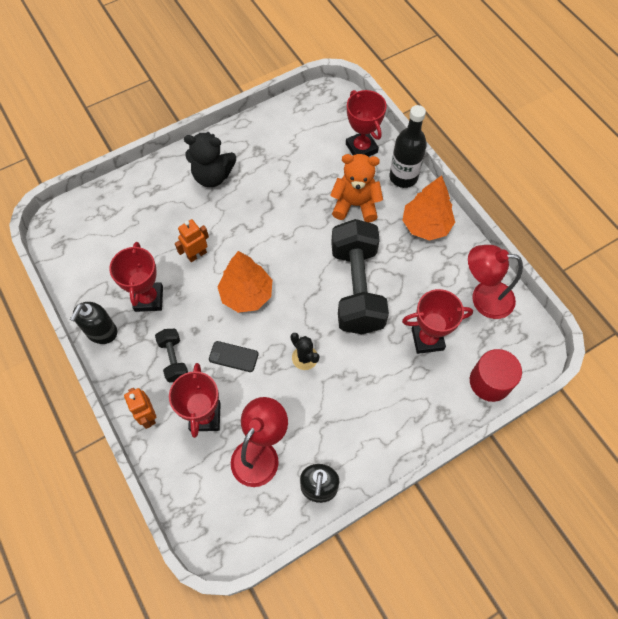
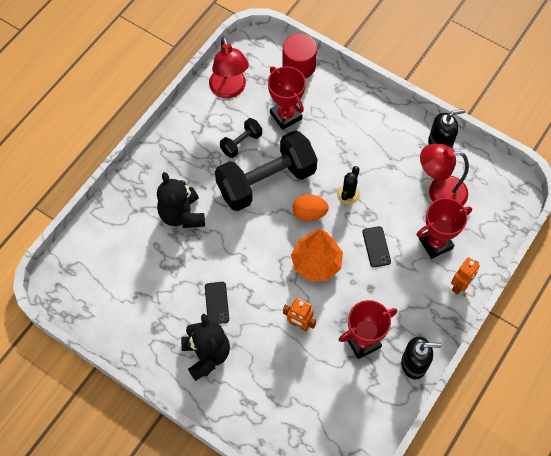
camera: 115 degrees left, 0 degrees up
(174, 359) = (404, 291): black dumbbell -> black dumbbell (241, 143)
(254, 200) = (216, 303): none -> black phone
(302, 311) = (309, 213): none -> orange egg
(355, 205) = (182, 215): orange teddy bear -> black teddy bear
(361, 148) = (114, 234): red trophy -> none
(403, 177) = (133, 187): black bottle -> none
(426, 225) = (178, 152): orange tree -> none

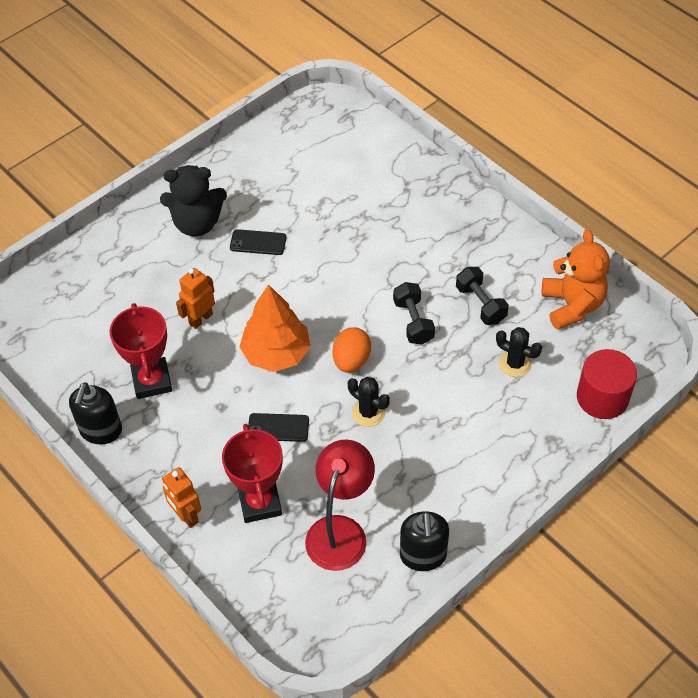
camera: 105 degrees right, 10 degrees down
(182, 215) = (388, 226): black teddy bear -> none
(229, 90) = (572, 305): red lamp -> orange teddy bear
(266, 181) = (413, 322): black dumbbell -> black dumbbell, size x0.46
(286, 116) = (515, 363): red trophy -> black cactus

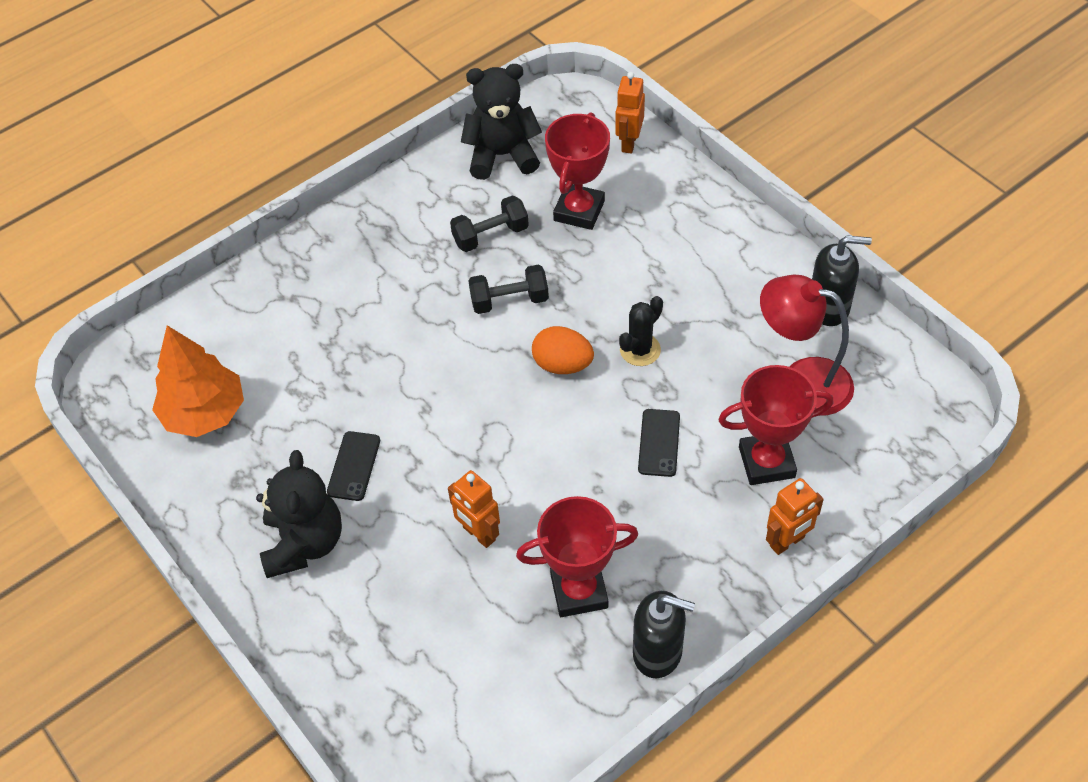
camera: 85 degrees left, 0 degrees up
(276, 353) = (545, 445): orange tree -> orange tree (204, 413)
(515, 363) = (579, 211): black cactus -> red trophy
(572, 305) = (502, 155): orange teddy bear -> black teddy bear
(602, 397) = (629, 143): red cylinder -> orange robot

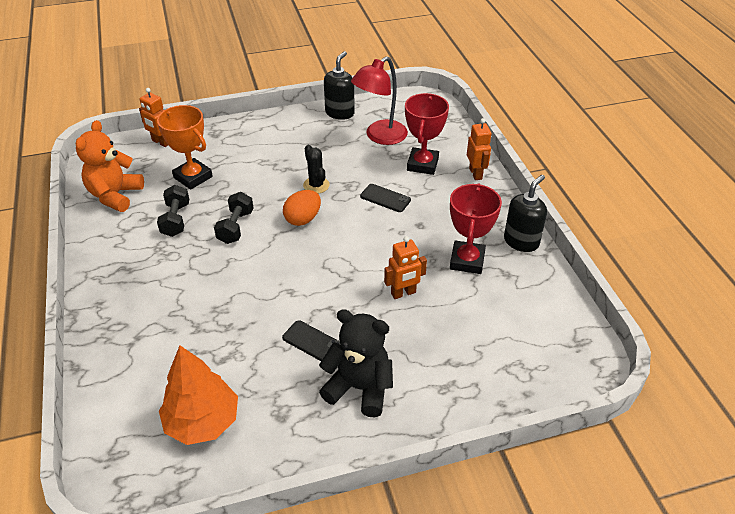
camera: 70 degrees left, 10 degrees down
(502, 155) = (115, 195): black teddy bear -> orange teddy bear
(579, 211) = (193, 177): red trophy -> orange trophy

